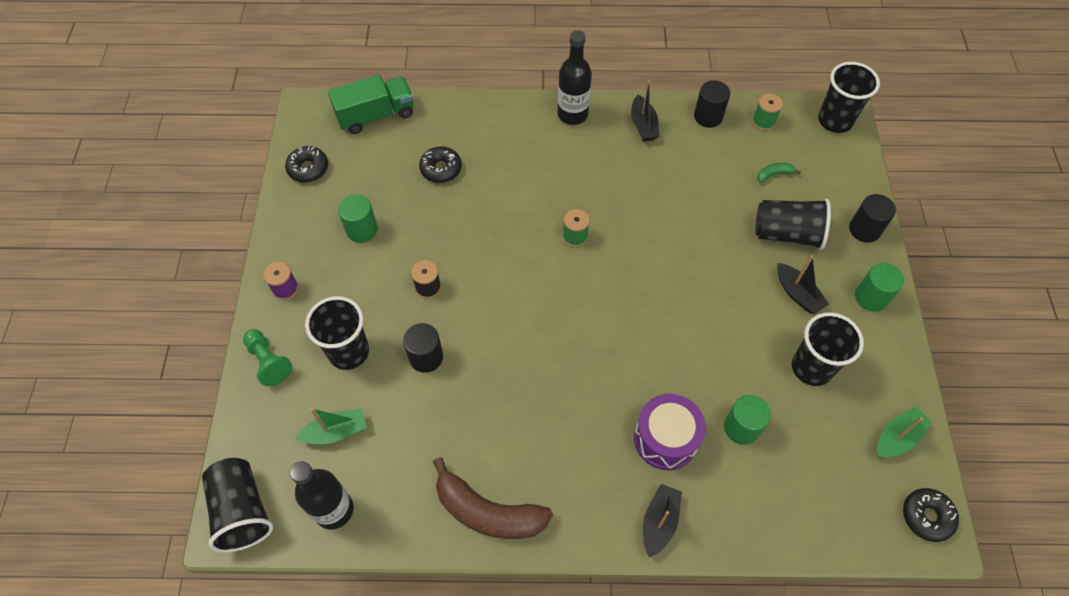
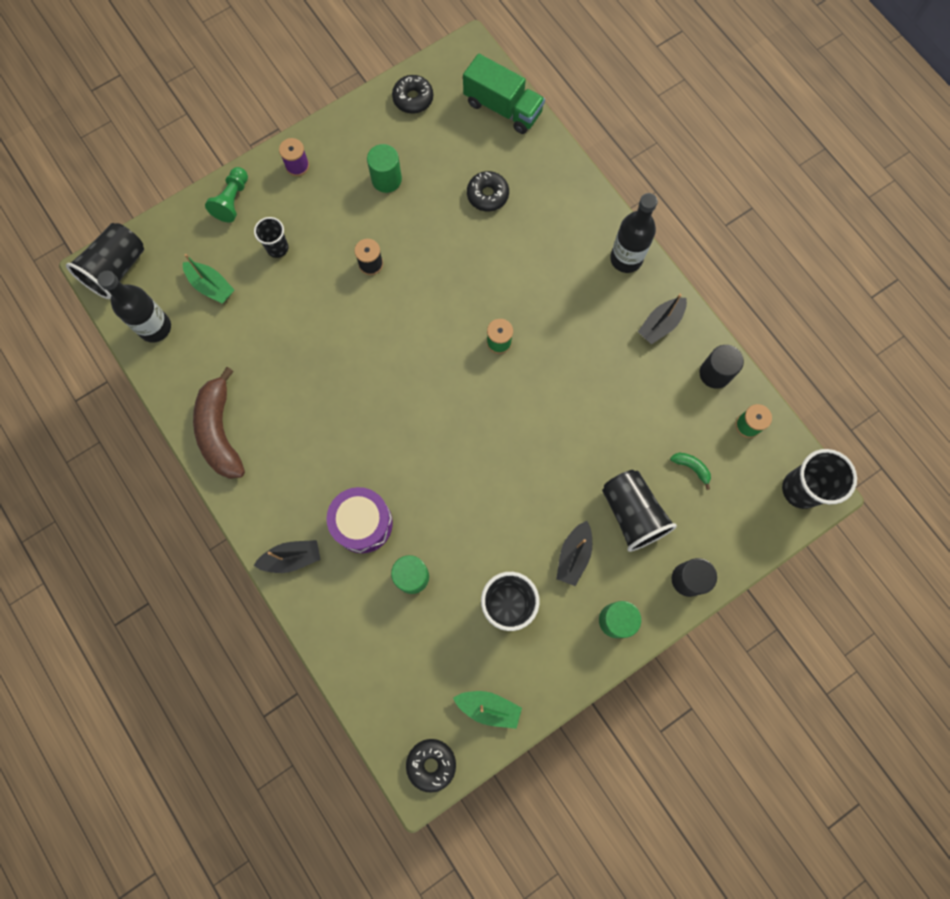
camera: 55 degrees right, 15 degrees up
(348, 352) = (277, 248): black cup -> black cup, size x0.59
(426, 357) = (311, 304): black cylinder -> none

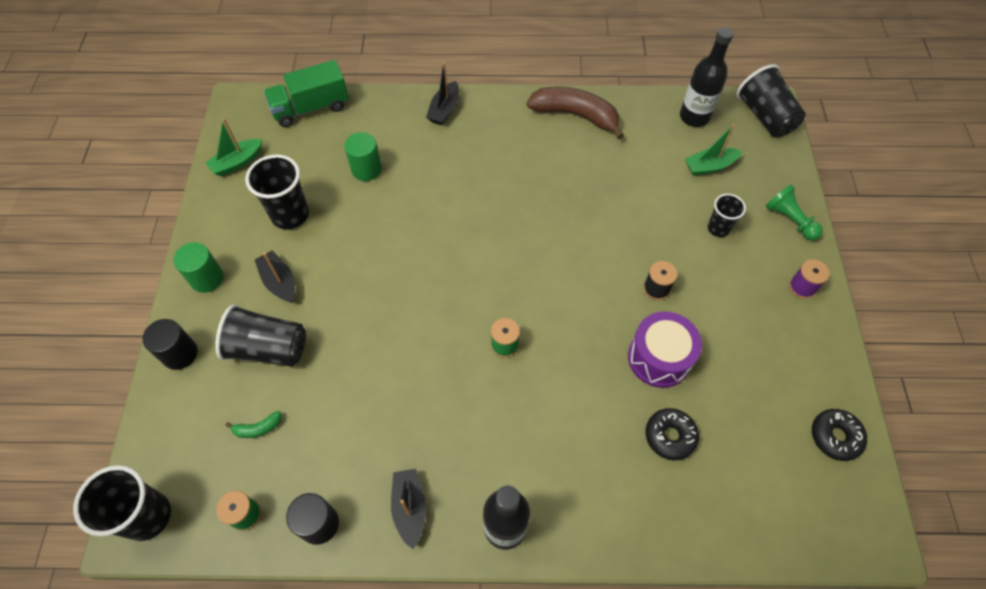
camera: 125 degrees right, 15 degrees down
(363, 523) = (432, 161): purple drum -> purple drum (659, 358)
(386, 179) = (743, 353): green cylinder -> none
(431, 764) = (239, 113): black donut -> none
(503, 108) = (776, 526): green truck -> green truck (311, 108)

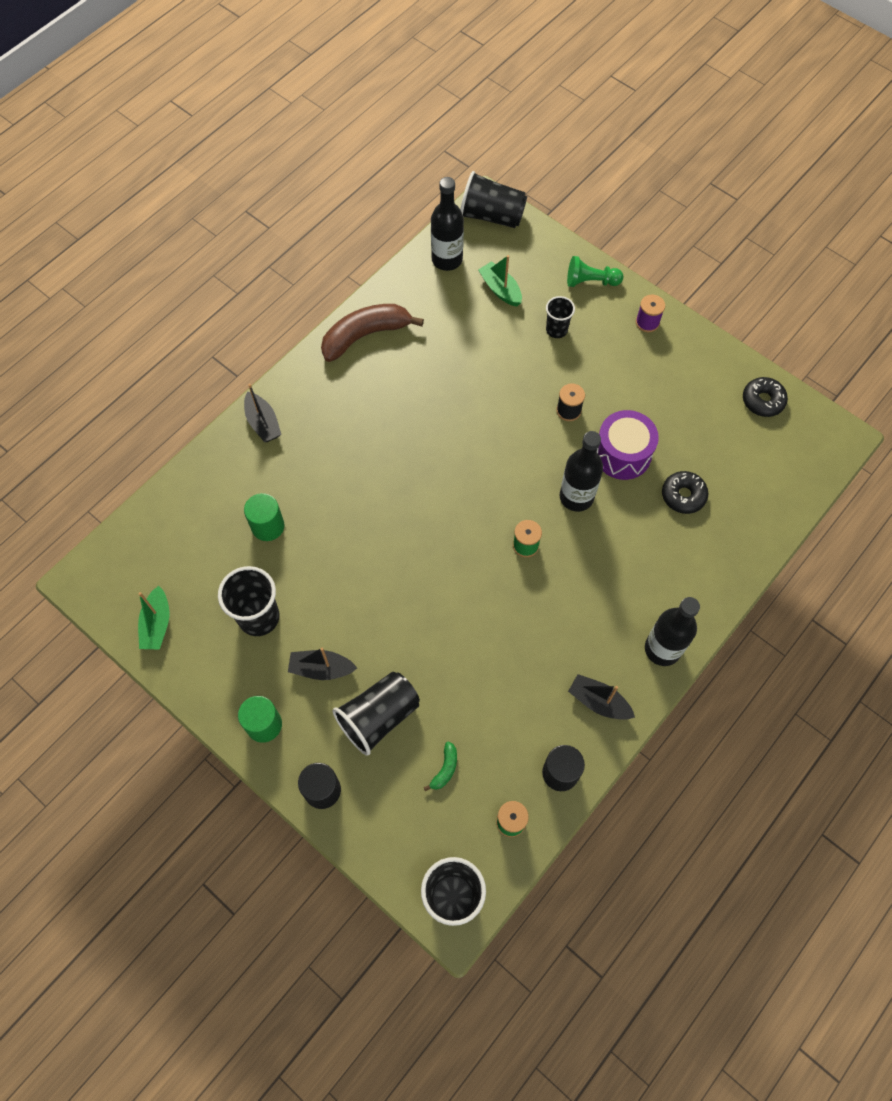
camera: 50 degrees left, 5 degrees up
(311, 108) = (153, 524): green truck -> none
(584, 351) = (576, 497): none -> black bottle
(709, 166) = (500, 289): green boat -> green boat turned 120 degrees clockwise

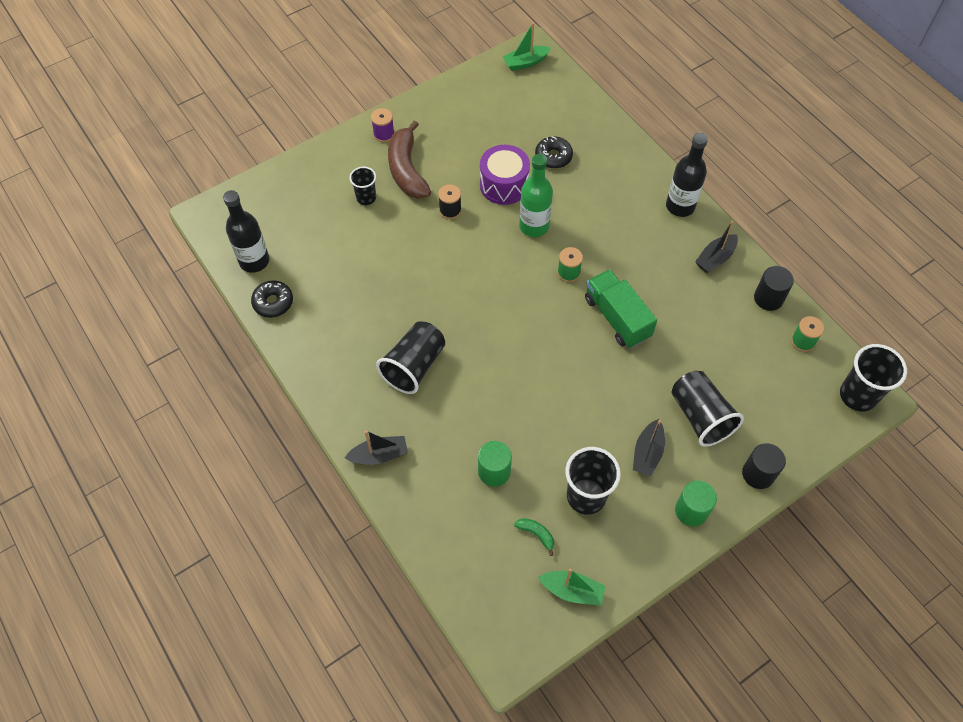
camera: 75 degrees left, 5 degrees down
(365, 335) = (312, 346): brown banana -> brown banana (407, 170)
(445, 769) = (753, 377): green banana -> green banana (536, 534)
(481, 607) = (617, 318): none -> green truck
(491, 216) = (221, 214): black cup -> black cup (414, 366)
(500, 289) = (306, 228): green boat -> green boat (525, 63)
(576, 497) = (534, 226): black bottle -> green bottle
(590, 281) = (326, 161): green pawn -> none
(762, 401) = (485, 84): black donut -> black donut (273, 302)

